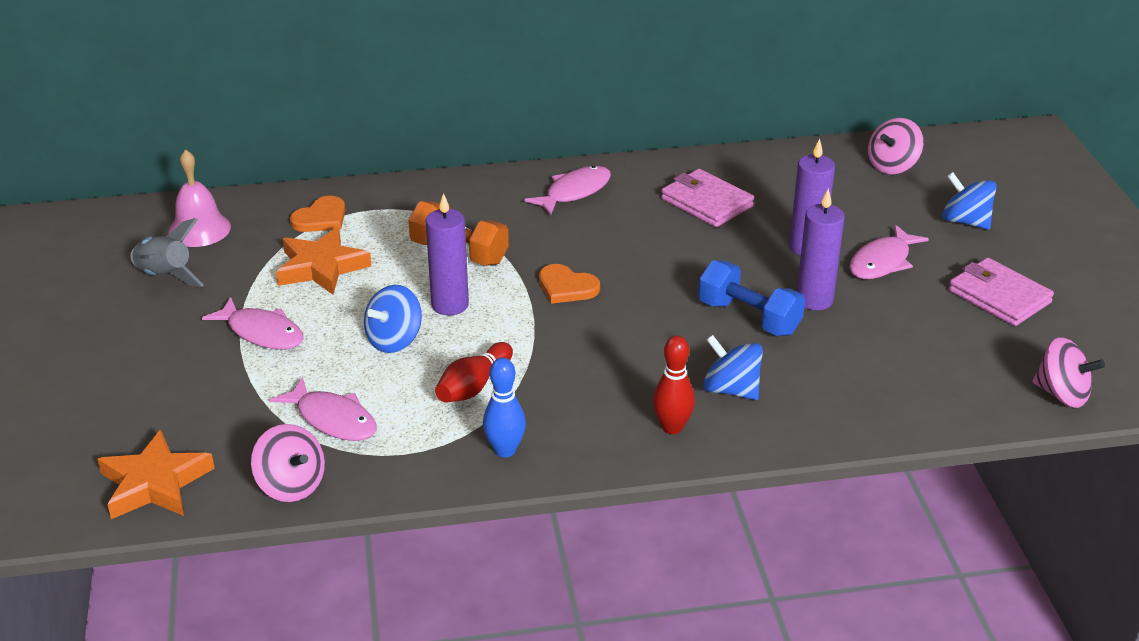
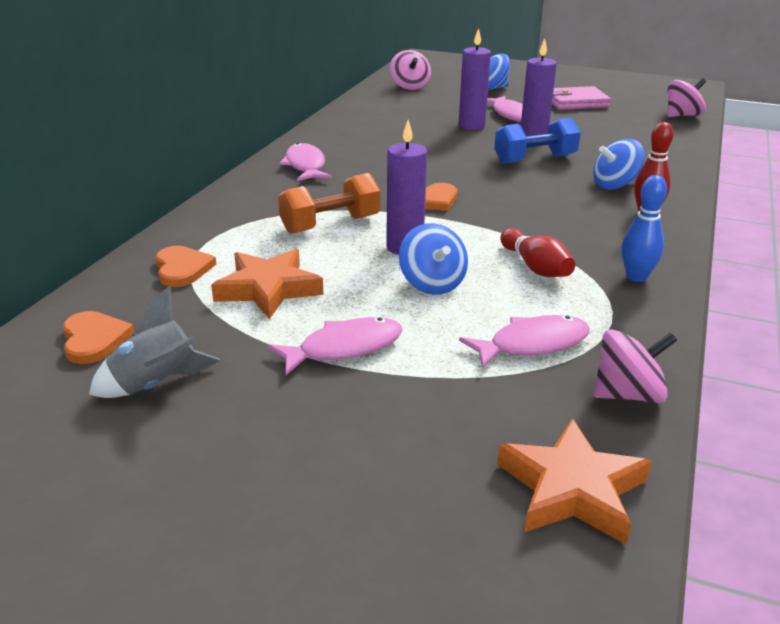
camera: 60 degrees left, 5 degrees down
(199, 229) = (94, 339): pink bell -> orange heart
(707, 203) = (381, 135): pink wallet -> none

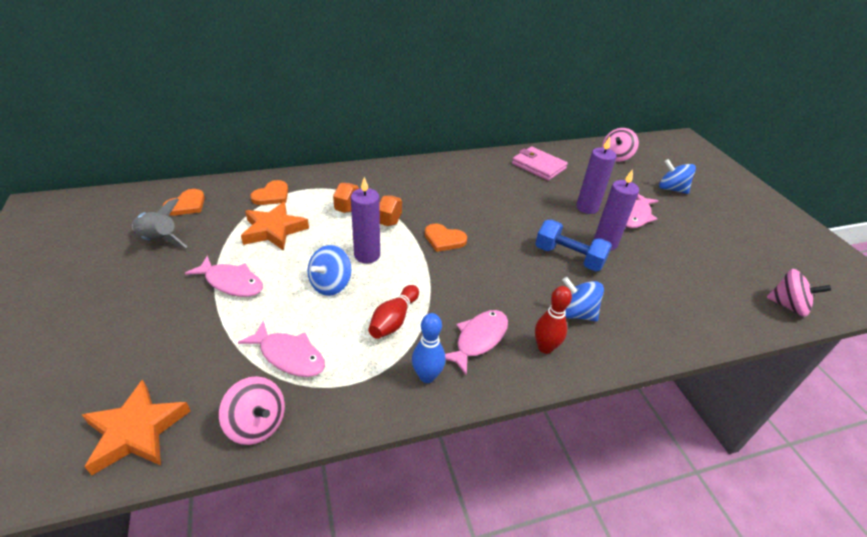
camera: 50 degrees right, 10 degrees up
(305, 165) = (435, 175): pink fish -> pink fish (479, 339)
(576, 102) = (714, 237): pink wallet -> pink wallet (538, 166)

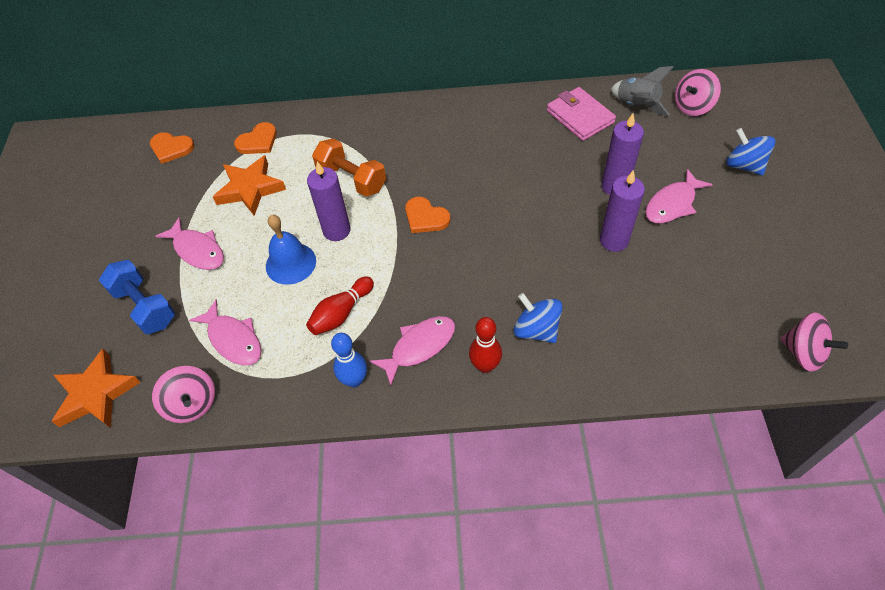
camera: 20 degrees right, 15 degrees up
(159, 240) = (139, 192): grey rocket -> grey rocket (636, 105)
(186, 205) = (171, 148): orange heart -> orange heart turned 60 degrees clockwise
(330, 284) = (290, 263): blue spinning top -> blue bell
(569, 257) = (560, 256): blue dumbbell -> blue dumbbell (145, 306)

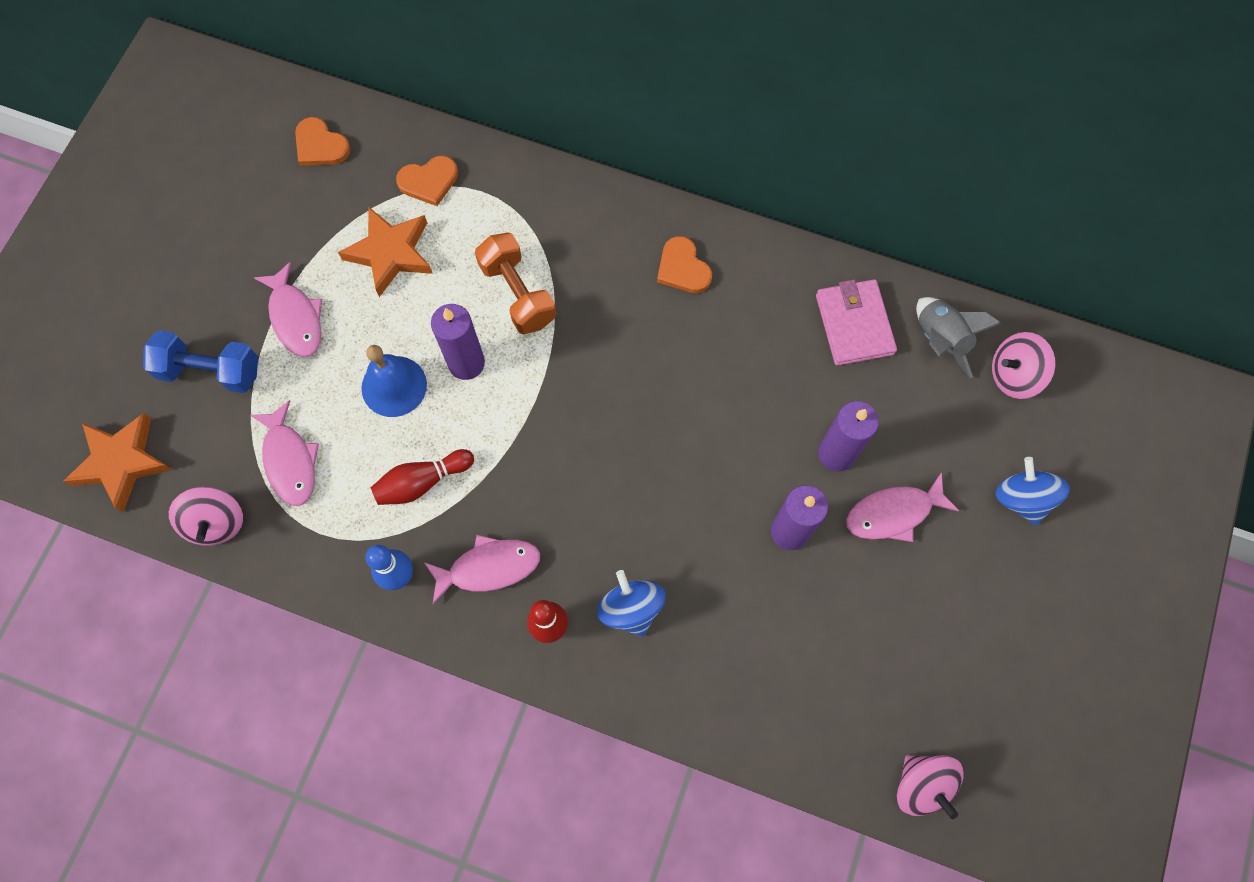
camera: 20 degrees right, 15 degrees up
(145, 306) = (210, 371): blue dumbbell -> blue dumbbell turned 60 degrees counterclockwise
(425, 217) = (580, 392): orange heart -> orange heart (683, 268)

